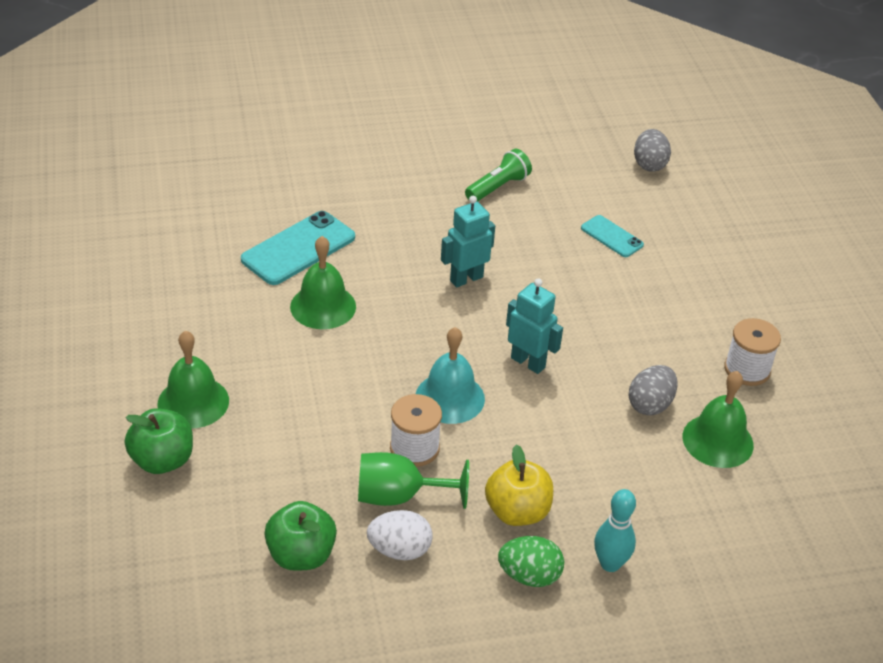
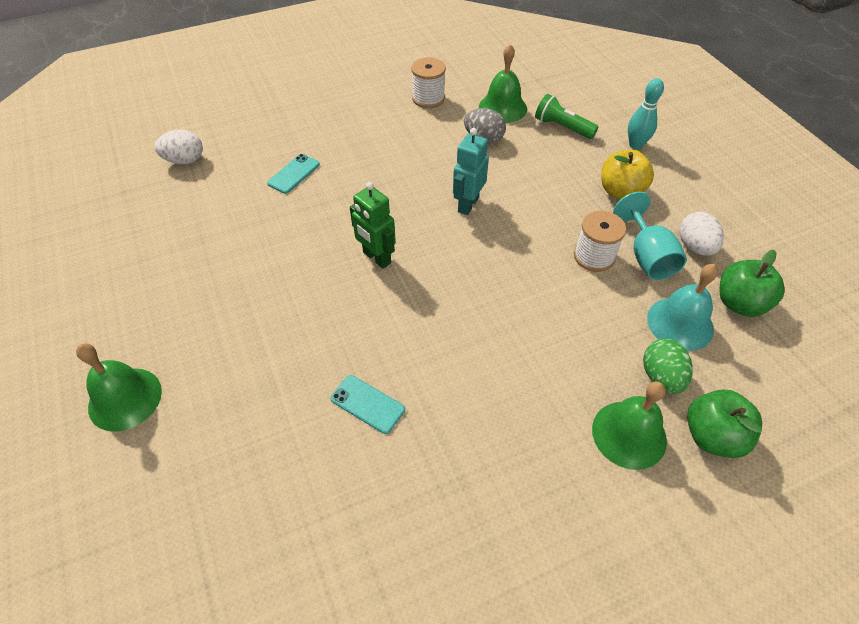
camera: 100 degrees left, 10 degrees up
(298, 248) = (367, 404): turquoise phone -> turquoise phone, size x0.57
(323, 306) = (451, 359): green bell -> green bell (125, 399)
(399, 496) = (647, 256): green goblet -> turquoise goblet
(450, 397) = (529, 244): turquoise bell -> turquoise bell (680, 323)
(466, 279) = (376, 258): turquoise robot -> green robot
(498, 187) = (232, 256): green flashlight -> green flashlight (562, 127)
(529, 576) = (670, 179): green egg -> green egg (661, 377)
(649, 164) = (185, 160): grey egg -> white egg

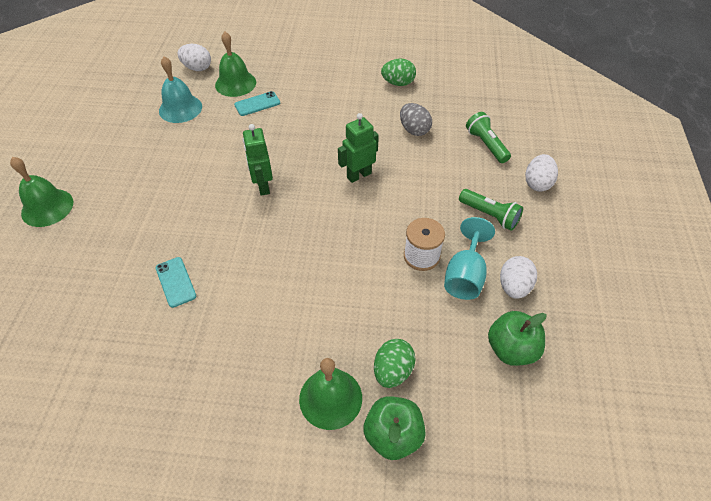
camera: 30 degrees right, 0 degrees up
(428, 98) = (398, 83): white spool -> green egg
(468, 205) = (359, 175): turquoise robot -> green robot
(502, 107) = (450, 111): green bell -> green bell (235, 83)
(620, 191) = (489, 215): yellow apple -> green flashlight
(635, 145) = (537, 183): turquoise bowling pin -> white egg
(680, 323) = (445, 339): turquoise bell -> turquoise bell (180, 108)

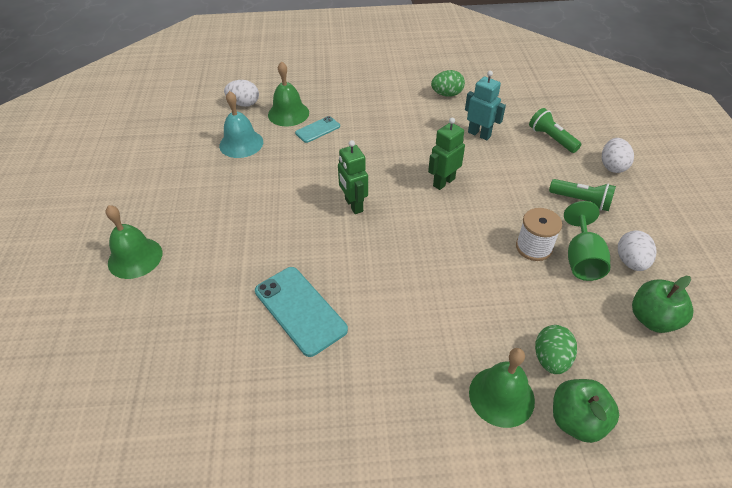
camera: 10 degrees left, 5 degrees down
(176, 282) = (300, 310): turquoise phone -> turquoise phone, size x1.77
(414, 130) = (479, 134): grey egg -> turquoise robot
(465, 275) = (581, 259): turquoise goblet -> green goblet

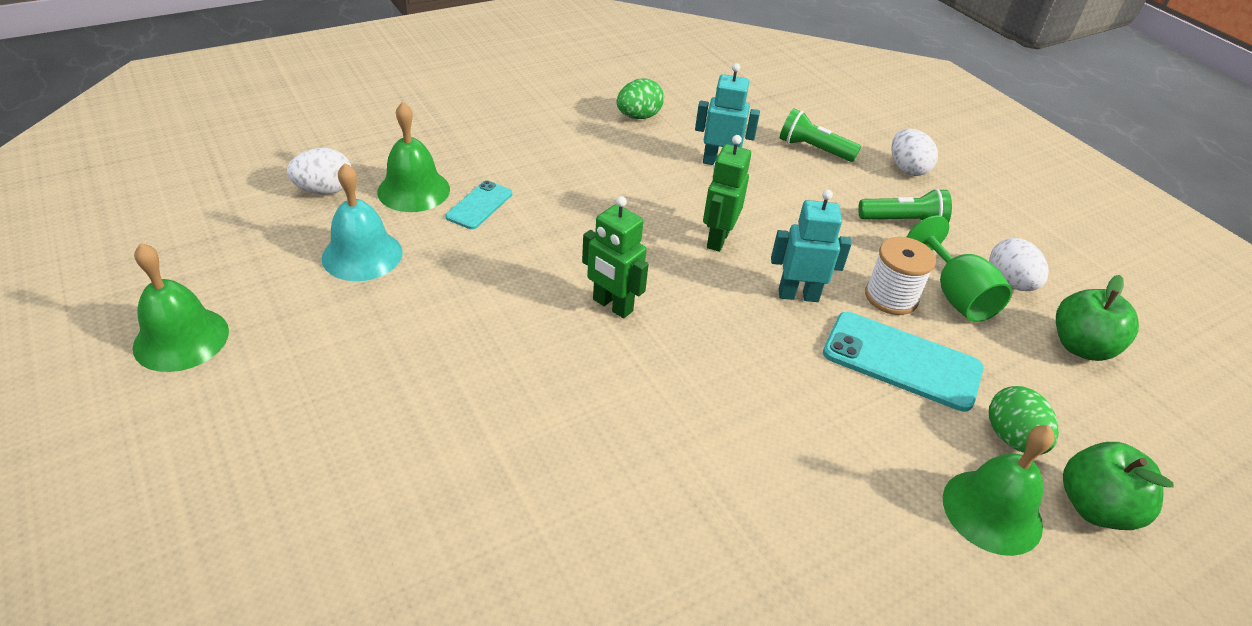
camera: 30 degrees left, 5 degrees down
(135, 258) = (285, 502): green bell -> green bell (181, 339)
(300, 310) = (639, 491): turquoise phone -> turquoise phone (901, 361)
(471, 229) = (798, 295): none -> turquoise robot

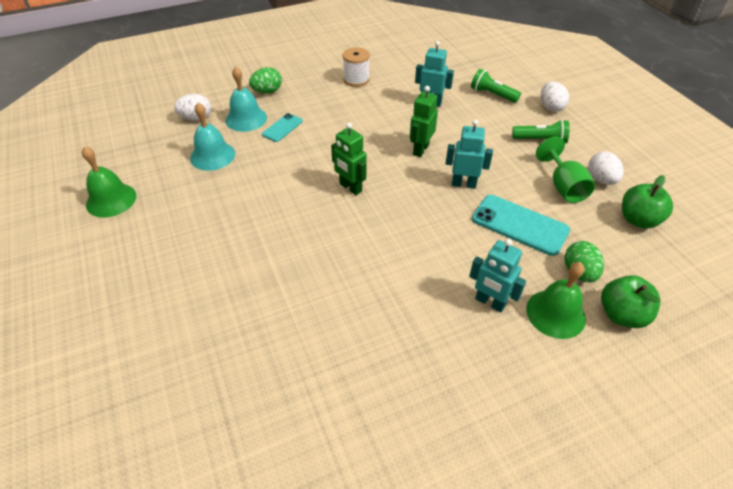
camera: 10 degrees right, 5 degrees up
(413, 190) = (246, 119): green bell -> turquoise bell
(638, 116) = (386, 74): green egg -> green egg (267, 91)
(882, 498) = (490, 302): none -> turquoise robot
(891, 297) = (522, 186): white spool -> white spool (356, 79)

